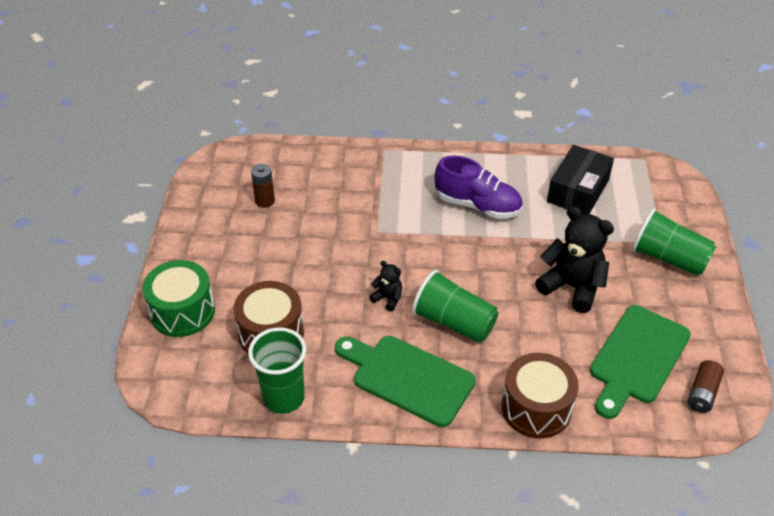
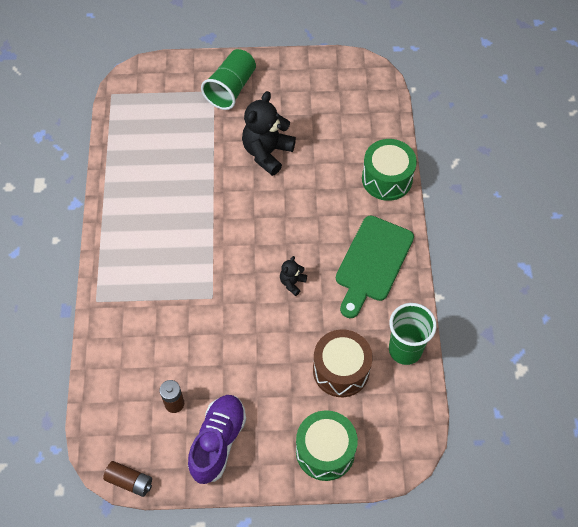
camera: 95 degrees left, 15 degrees up
(453, 322) = (312, 233): green cup -> none
(478, 205) = (175, 219): purple shoe -> purple shoe (218, 442)
(536, 408) = (387, 179): brown drum -> green drum
(578, 191) = (154, 144): black box -> none
(637, 358) = (333, 116): green cutting board -> none
(702, 393) = (358, 82): brown battery -> brown battery (129, 481)

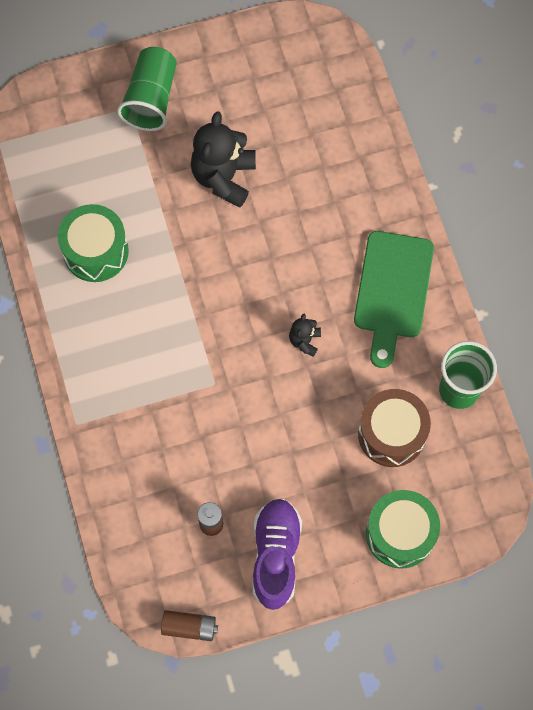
camera: 15 degrees left, 10 degrees up
(387, 179) = (381, 176): green drum -> green drum (96, 251)

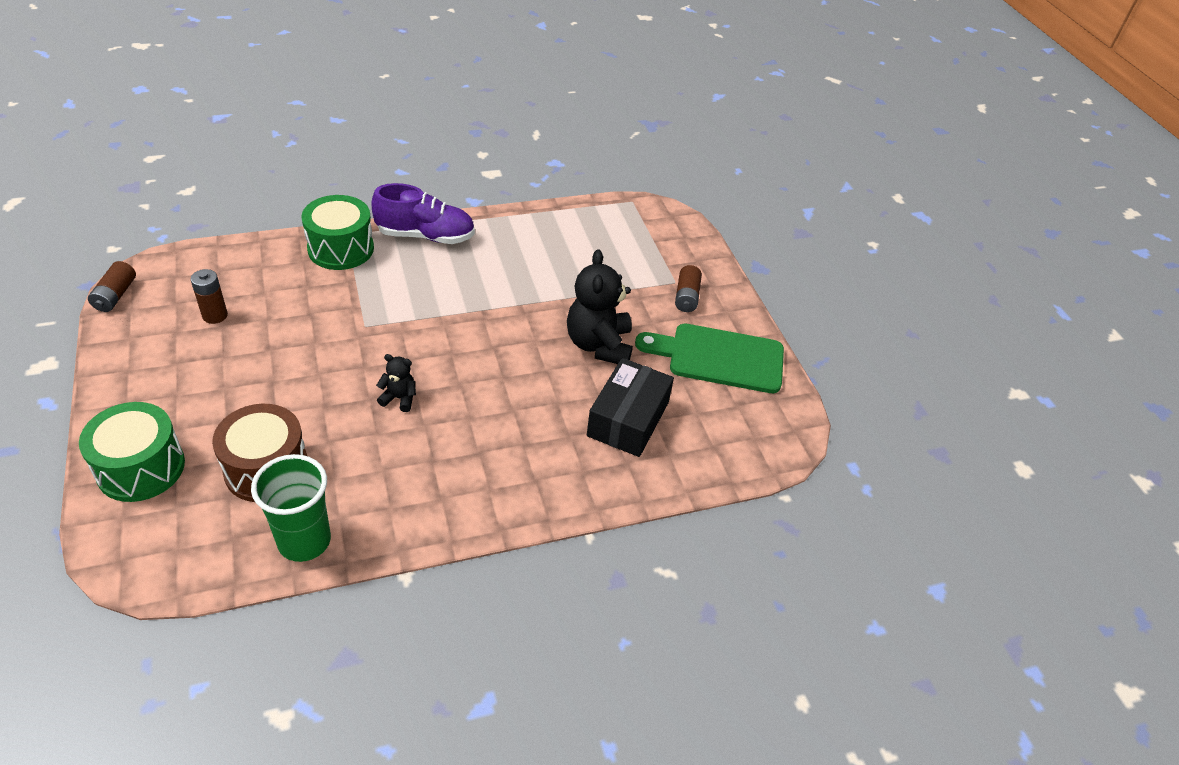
camera: 85 degrees right, 25 degrees down
(96, 251) = (520, 253): green drum -> green drum (341, 248)
(151, 99) = (686, 297): green cup -> brown battery
(224, 177) = (599, 345): black teddy bear -> black teddy bear turned 105 degrees counterclockwise
(276, 555) = (161, 361): purple shoe -> purple shoe (426, 236)
(312, 155) = (628, 419): none -> black box
(392, 290) = (449, 482): green cutting board -> green cutting board (719, 358)

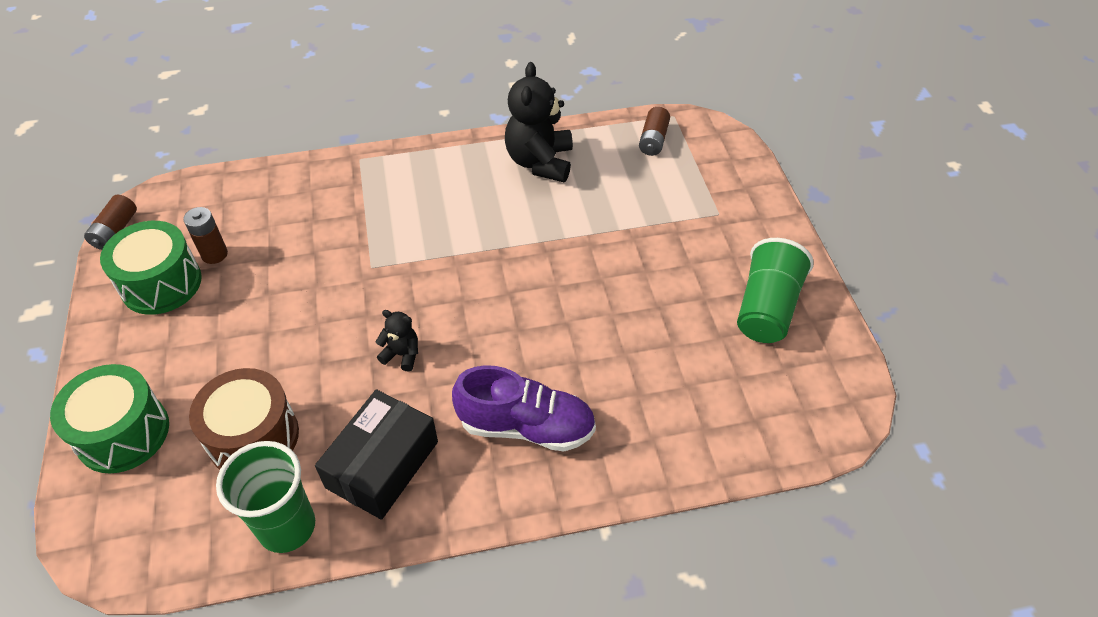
camera: 10 degrees right, 5 degrees up
(341, 248) = (352, 175): green drum -> green drum (161, 284)
(426, 236) = (443, 160): purple shoe -> purple shoe (526, 426)
(599, 345) = (627, 291): black teddy bear -> black teddy bear (540, 162)
(628, 419) = (656, 384): black box -> black box (382, 464)
(686, 297) = (731, 232): brown battery -> brown battery (653, 140)
(719, 358) = (766, 308): green cutting board -> green cup

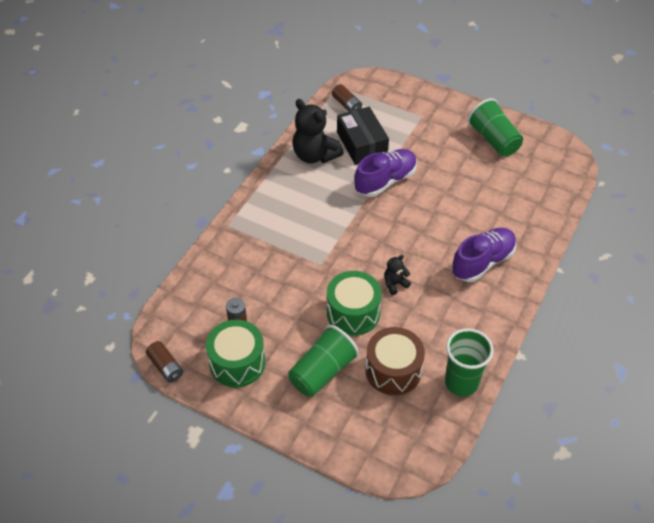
camera: 50 degrees left, 0 degrees up
(123, 433) = (338, 427): green drum -> green drum (353, 313)
(202, 367) = (322, 371): none -> green cup
(382, 464) = (457, 327): black box -> black box (362, 144)
(567, 245) = (385, 181): none -> purple shoe

